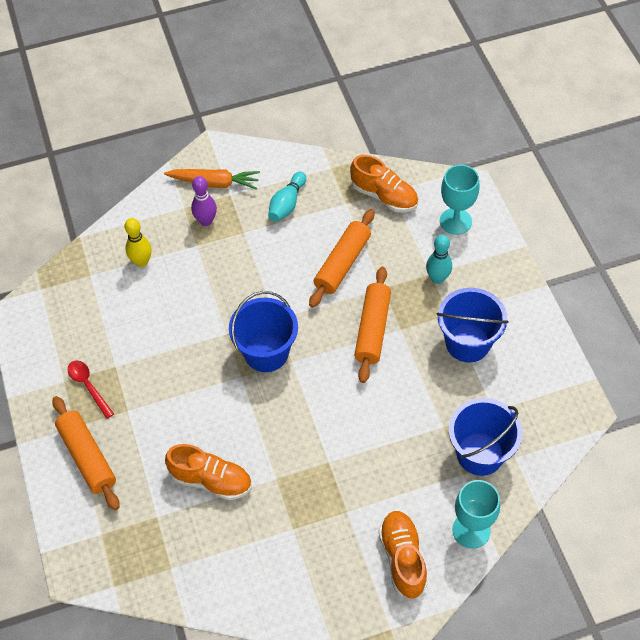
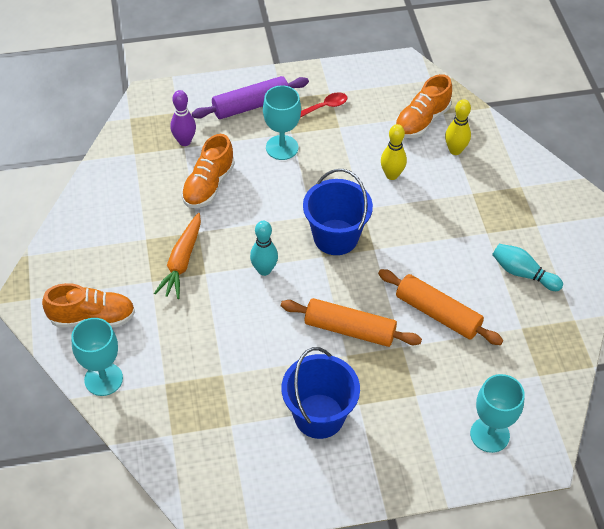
camera: 95 degrees right, 5 degrees down
(87, 457) = (251, 105): orange rolling pin -> purple rolling pin
(150, 417) = (282, 147): none -> turquoise goblet
(179, 312) = (392, 175): none -> yellow bowling pin
(206, 221) = (503, 203): purple bowling pin -> purple bowling pin (184, 141)
(214, 183) = (554, 213): orange carrot -> orange carrot (182, 261)
(384, 196) = (531, 366): orange shoe -> orange shoe (421, 121)
(437, 278) = (409, 401): turquoise bowling pin -> turquoise bowling pin (264, 270)
(480, 454) = (183, 402): blue bucket -> none

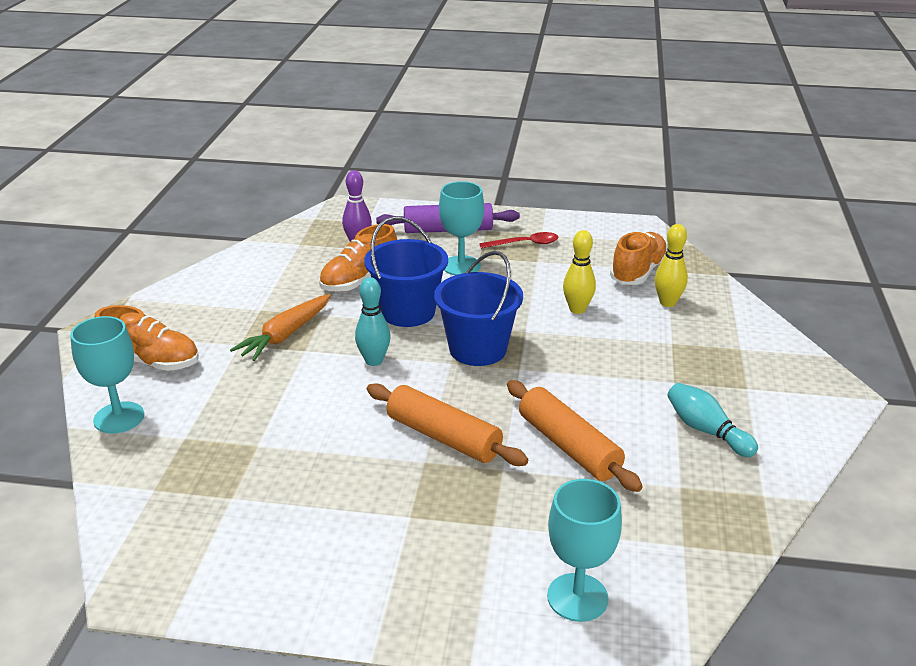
camera: 20 degrees right, 20 degrees down
(319, 416) = (349, 516): blue bucket -> blue bucket (408, 312)
(421, 121) = (638, 272): orange shoe -> orange shoe turned 150 degrees clockwise

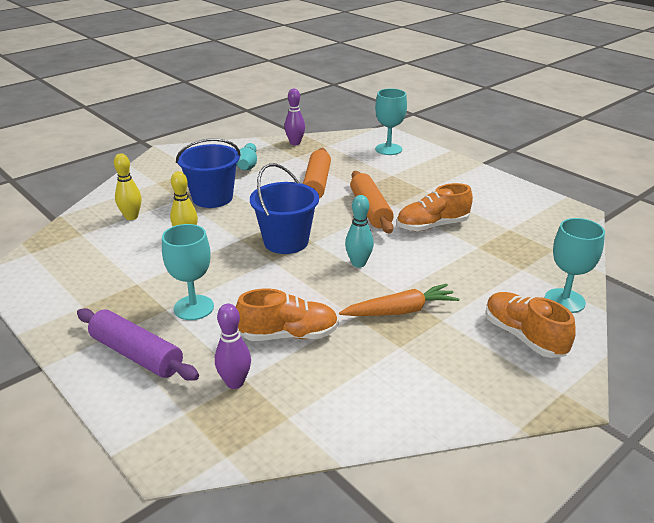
camera: 140 degrees left, 0 degrees up
(408, 312) = (291, 287): blue bucket -> blue bucket (212, 198)
(525, 244) = (113, 303): red spoon -> none
(638, 272) = (100, 241): orange shoe -> orange shoe (432, 226)
(736, 519) = (295, 143): none -> purple bowling pin

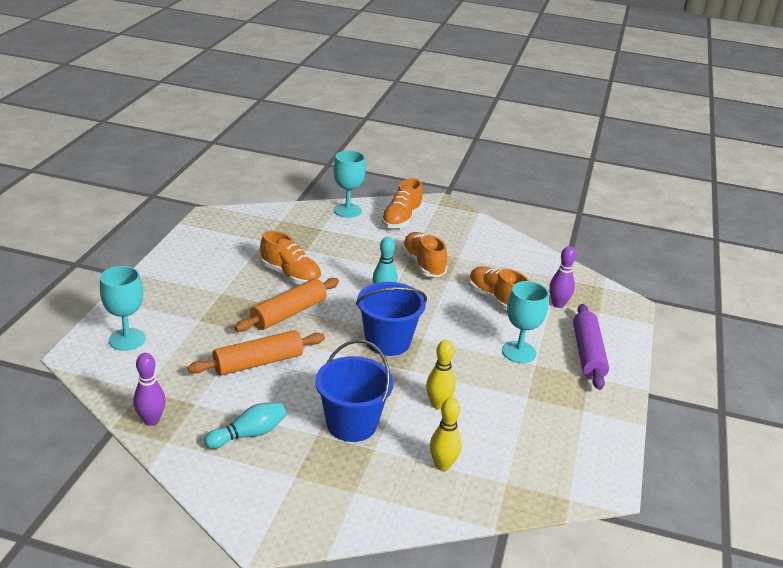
camera: 125 degrees left, 0 degrees up
(400, 311) = (423, 264): orange carrot -> orange shoe

